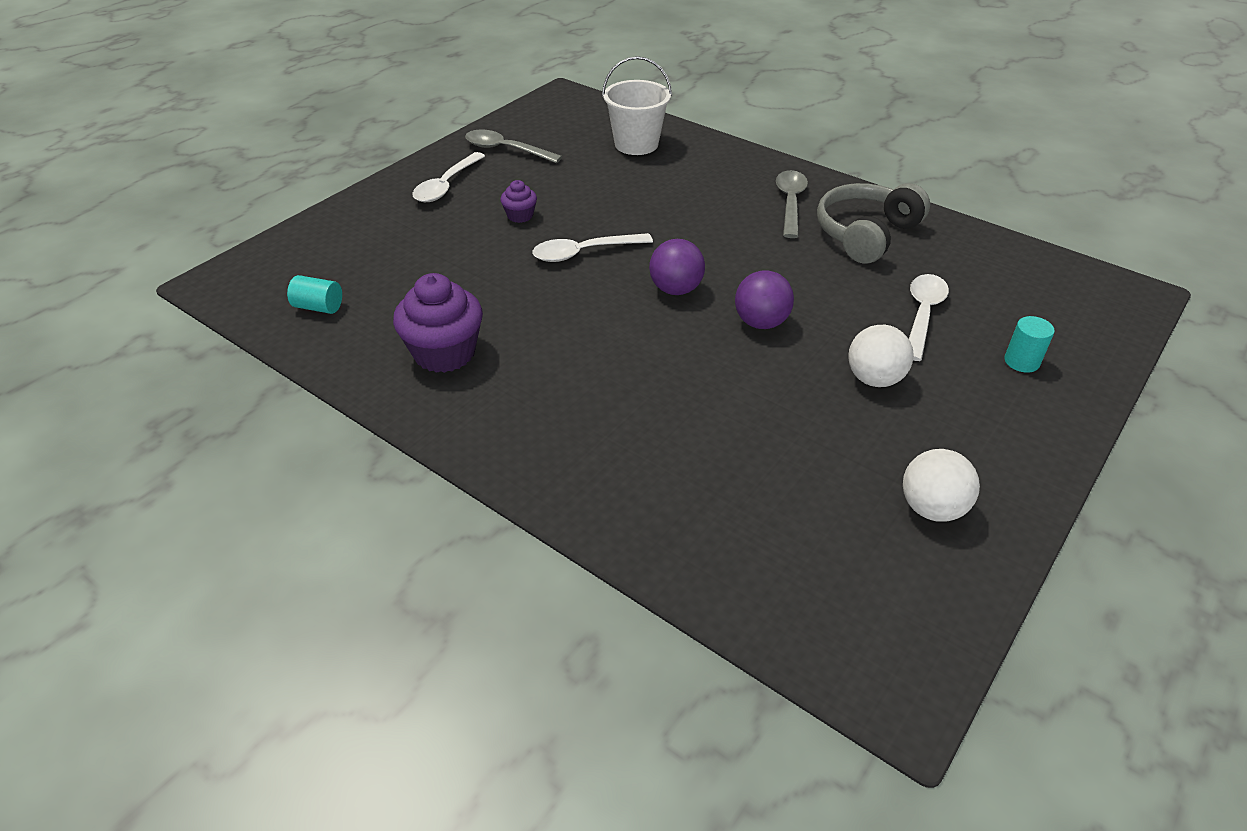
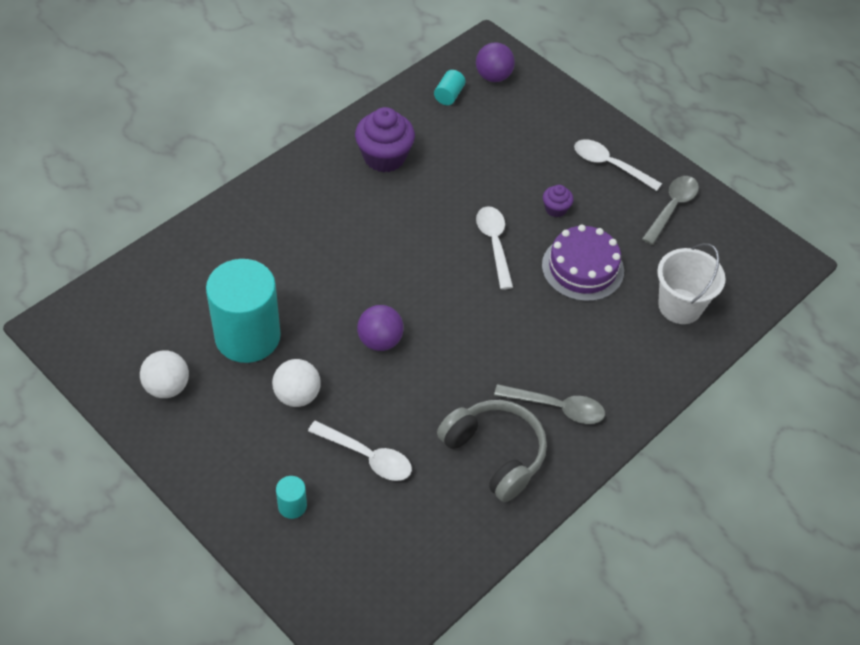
camera: 95 degrees right, 10 degrees up
(603, 196) = (582, 268): none -> purple cake
(676, 289) = (433, 295): purple ball -> purple ball (493, 76)
(807, 439) = (247, 336): none -> turquoise cylinder

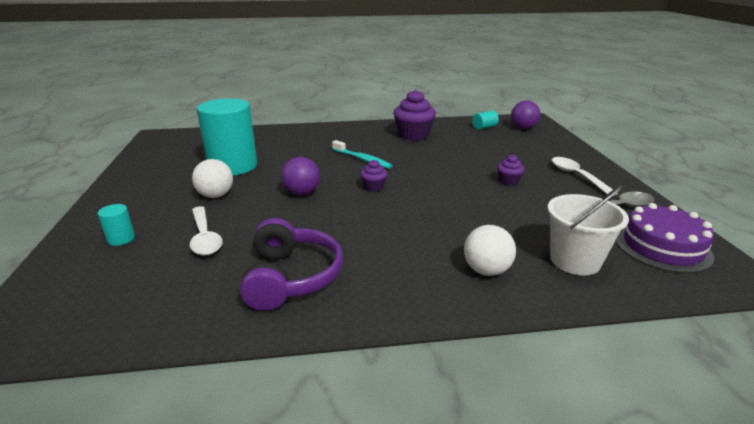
camera: 40 degrees right, 25 degrees down
(167, 387) = (161, 168): white ball -> white ball (486, 270)
(377, 243) = (362, 159): none -> turquoise toothbrush
(439, 290) = (373, 187): none -> purple cupcake
(494, 244) = (441, 181): white spoon -> none
(495, 454) = (291, 277): grey headphones -> purple headphones
(556, 407) = (381, 273): grey spoon -> none
(582, 268) = (499, 211): purple cake -> purple cake (662, 247)

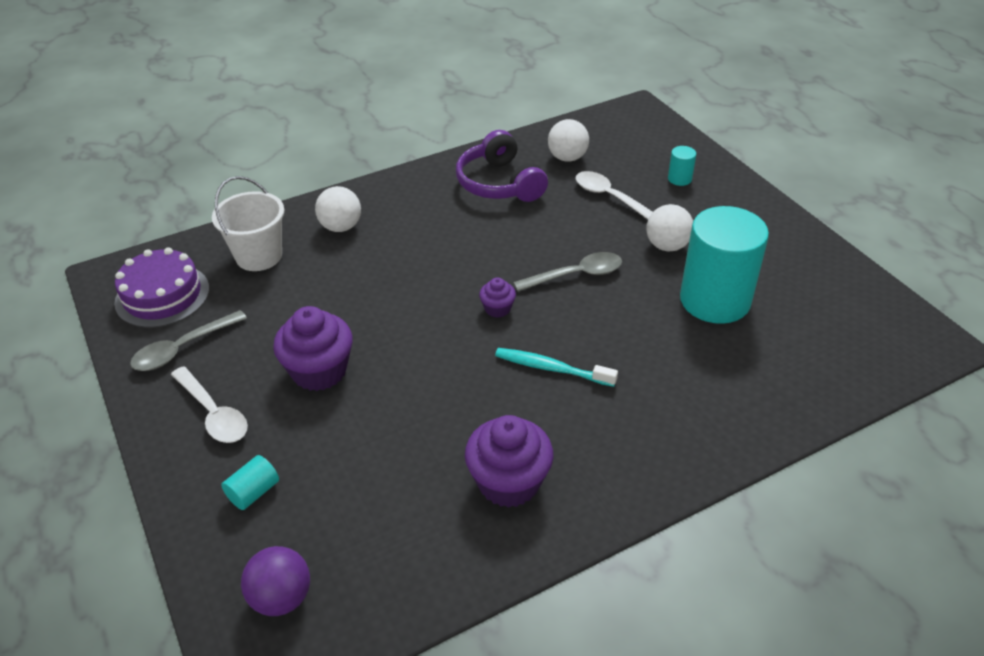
camera: 160 degrees right, 15 degrees up
(186, 290) = (567, 158): none -> white ball
(302, 193) = (576, 275): purple ball -> grey spoon
(484, 127) = (371, 573): turquoise cylinder -> turquoise cylinder (253, 492)
(508, 181) = (319, 371): purple cupcake -> purple cupcake, size x1.97

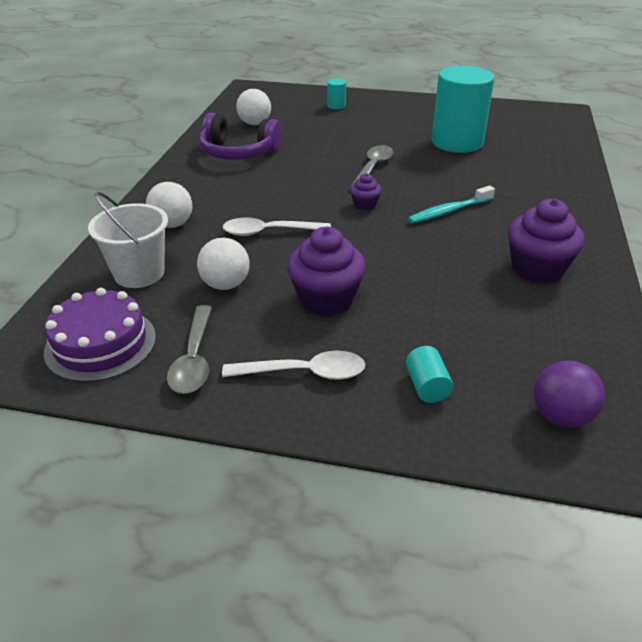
camera: 50 degrees left, 5 degrees down
(610, 197) = (317, 129): white spoon -> white spoon (269, 232)
(667, 246) = (390, 134): white ball -> white ball (225, 285)

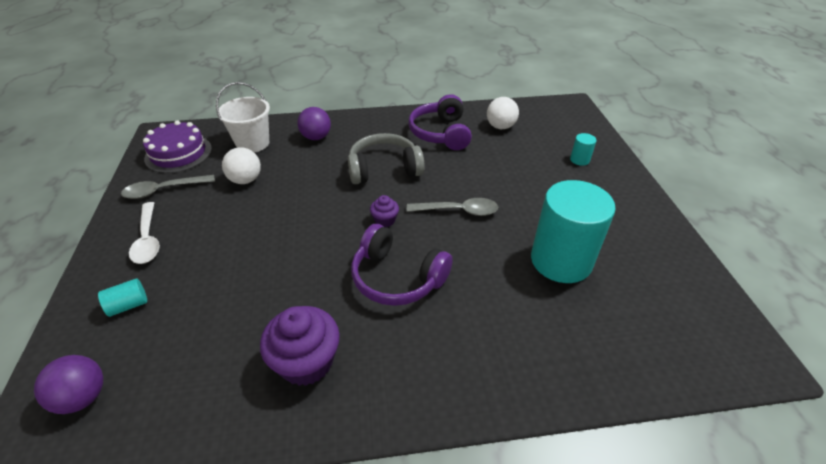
camera: 70 degrees right, 5 degrees up
(172, 224) = (316, 137): white ball -> purple ball
(269, 232) = (320, 181): white spoon -> none
(277, 192) = (384, 169): none -> grey headphones
(326, 299) = (234, 230): purple cupcake -> none
(449, 211) = (397, 278): turquoise toothbrush -> purple headphones

